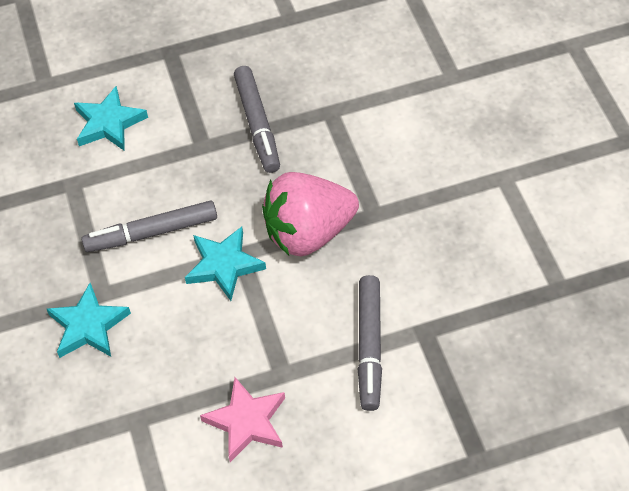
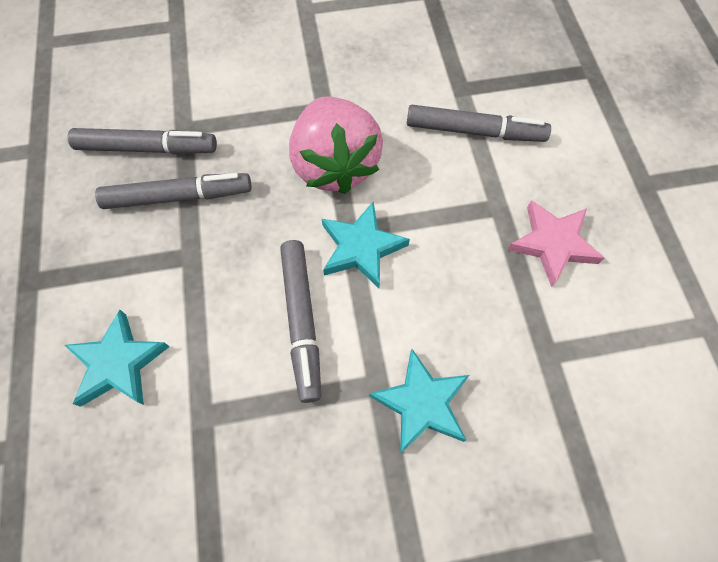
camera: 85 degrees left, 10 degrees up
(303, 91) = (147, 148): none -> grey marker

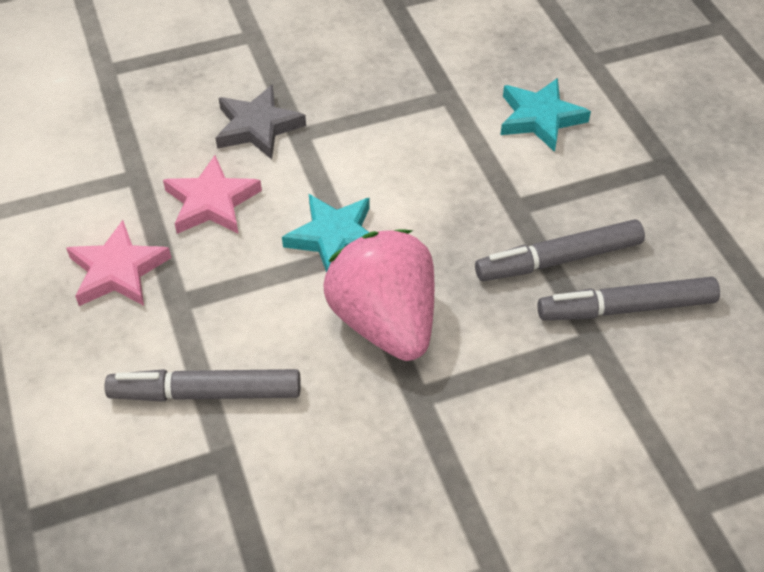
camera: 170 degrees right, 15 degrees down
(301, 321) = (381, 168): grey marker -> none
(421, 403) = (257, 127): turquoise star -> grey star
(471, 306) = (212, 202): none -> pink star

